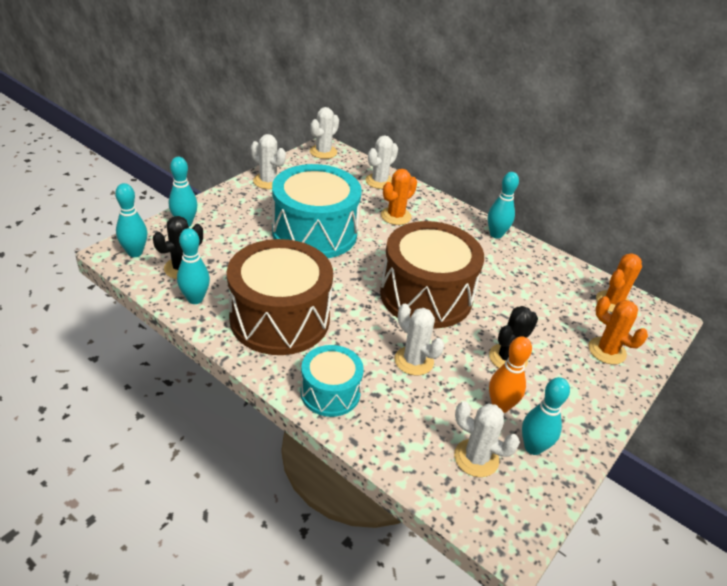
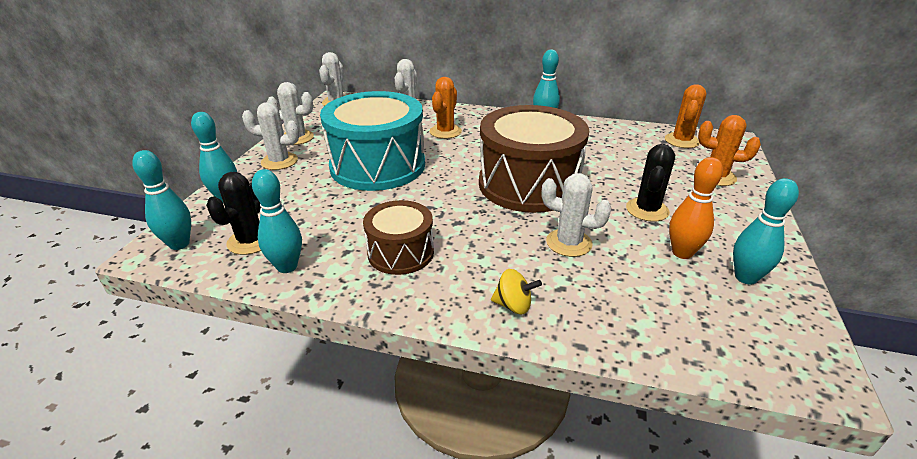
camera: 20 degrees left, 5 degrees down
(280, 319) = (401, 253): brown drum -> brown drum, size x0.54
(330, 392) = (513, 305): turquoise drum -> yellow spinning top
(476, 458) = (710, 309): white cactus -> white cactus (279, 161)

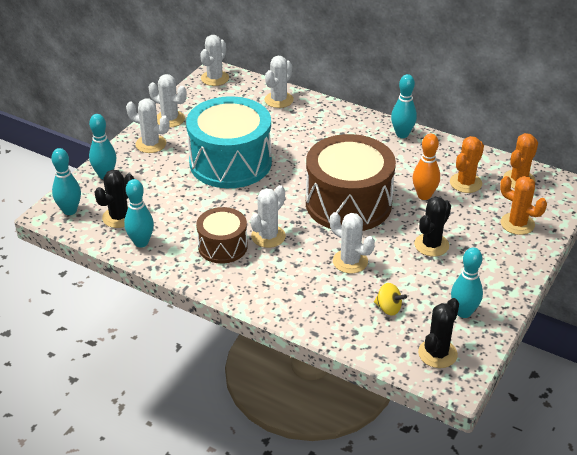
camera: 15 degrees right, 5 degrees up
(445, 132) = (303, 133): orange cactus -> orange cactus (465, 183)
(454, 232) = (268, 236): none -> white cactus
(513, 305) = (284, 299): yellow spinning top -> yellow spinning top (388, 308)
(682, 253) = (431, 285): orange bowling pin -> orange bowling pin (424, 195)
(762, 340) = (437, 354): none -> black cactus

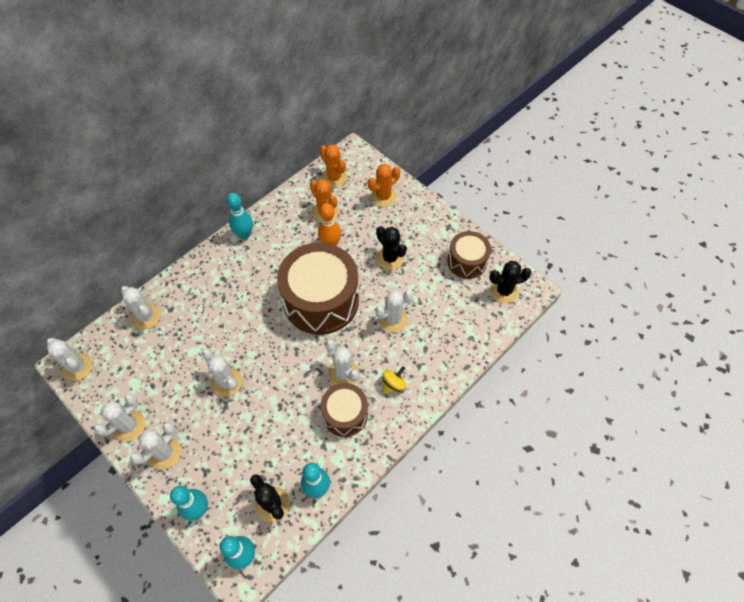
camera: 75 degrees left, 20 degrees up
(230, 162) = (227, 382): turquoise drum -> white cactus
(388, 308) = (452, 308): yellow spinning top -> yellow spinning top (393, 384)
(437, 354) = (504, 291): black cactus -> black cactus turned 60 degrees counterclockwise
(463, 312) = (467, 261): turquoise bowling pin -> brown drum

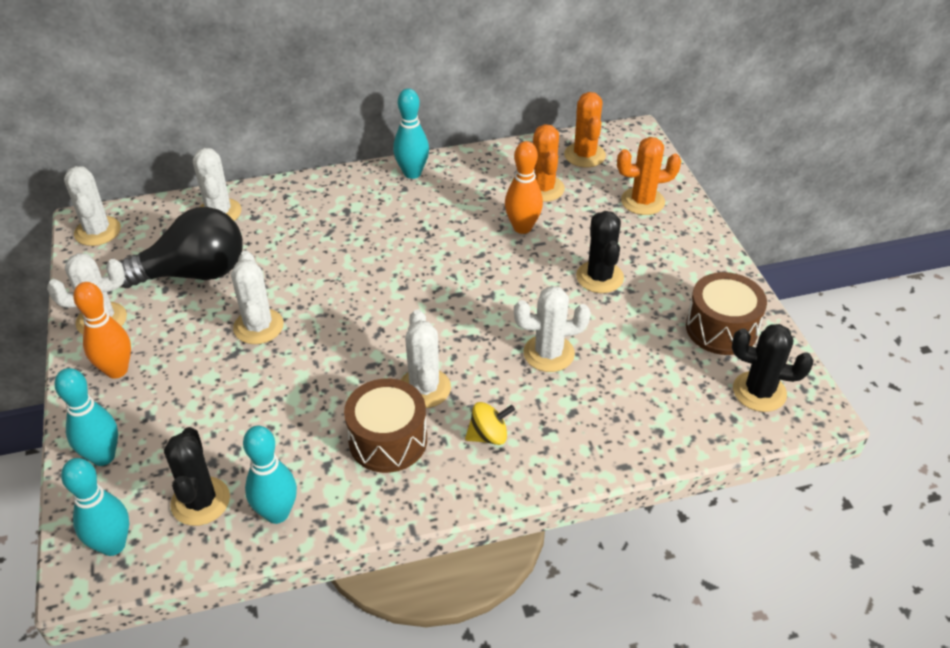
camera: 30 degrees right, 15 degrees down
(161, 366) = (193, 273): none -> black light bulb
(164, 453) = (117, 370): white cactus -> orange bowling pin
(321, 300) = (459, 287): brown drum -> none

